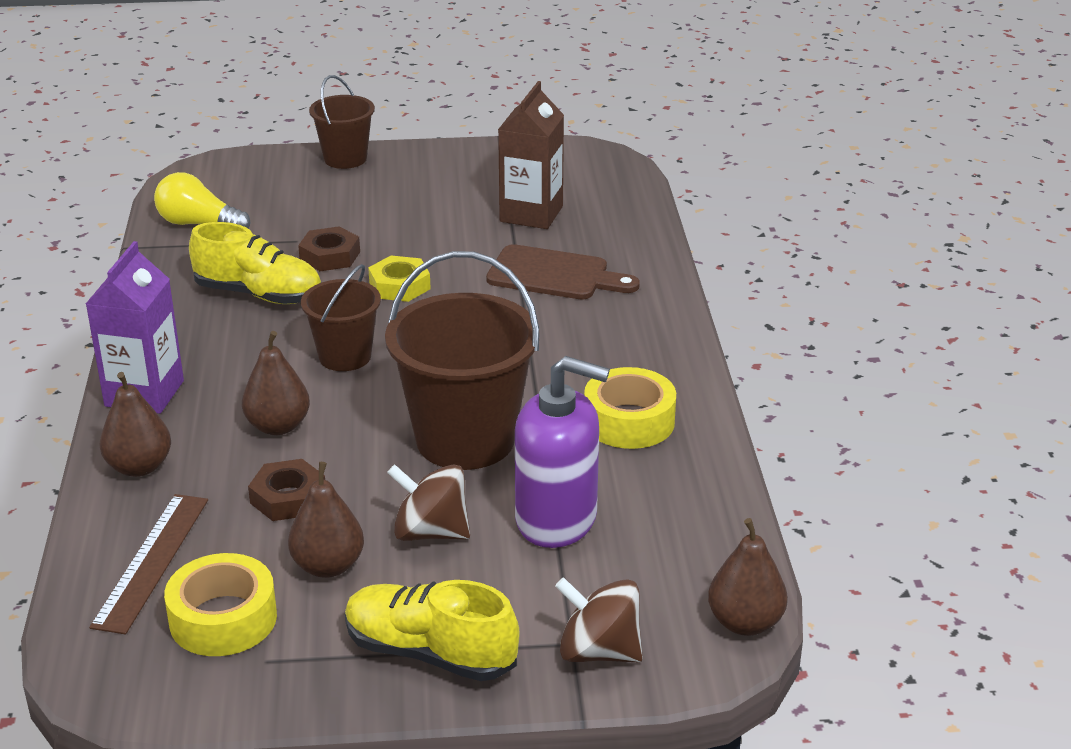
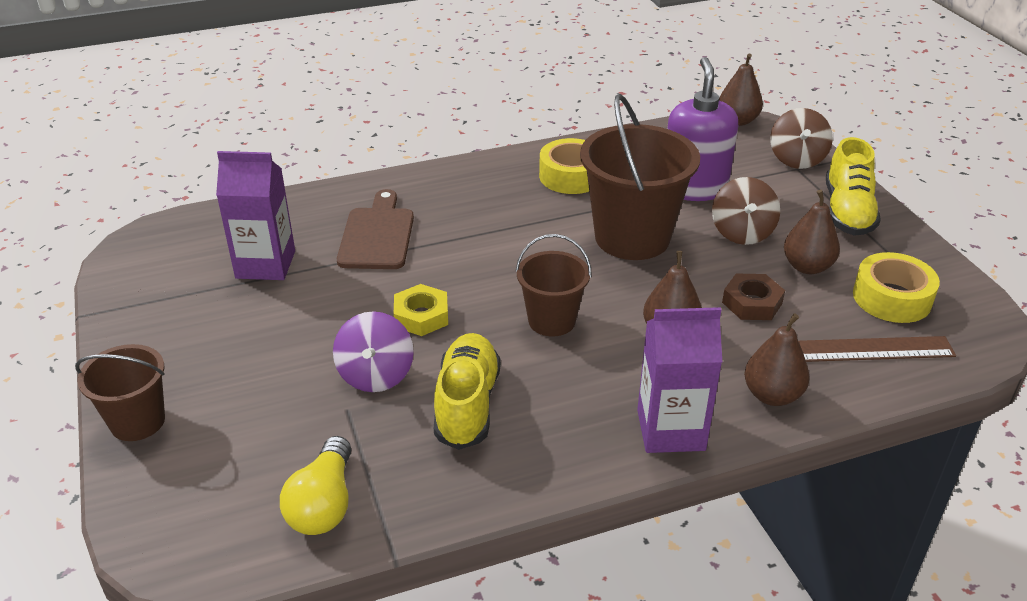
camera: 105 degrees left, 5 degrees up
(330, 256) = (376, 375): brown nut -> purple spinning top
(531, 214) = (265, 264): brown carton -> purple carton

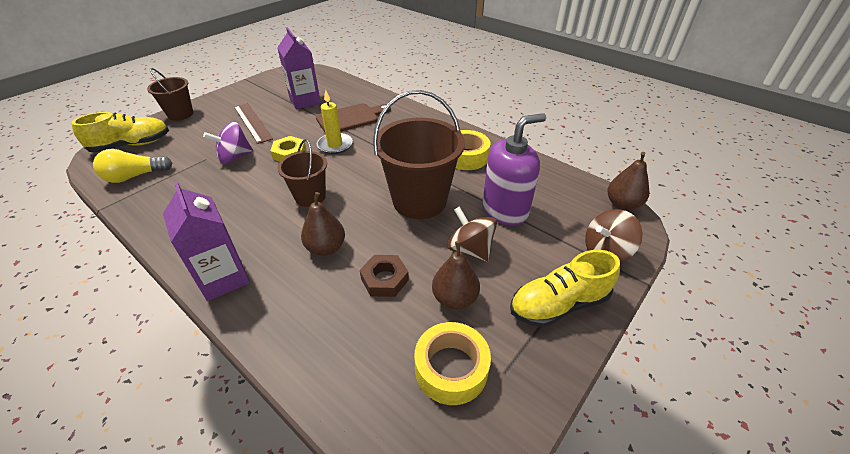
camera: 60 degrees right, 5 degrees up
(440, 268) = (335, 145): none -> yellow candle
(467, 404) = (221, 192): yellow shoe -> yellow shoe (132, 145)
(742, 232) = (470, 249): brown spinning top -> brown spinning top turned 75 degrees clockwise
(772, 395) = (279, 320): brown pear -> none
(869, 349) = (366, 369): brown ruler -> brown ruler (252, 122)

